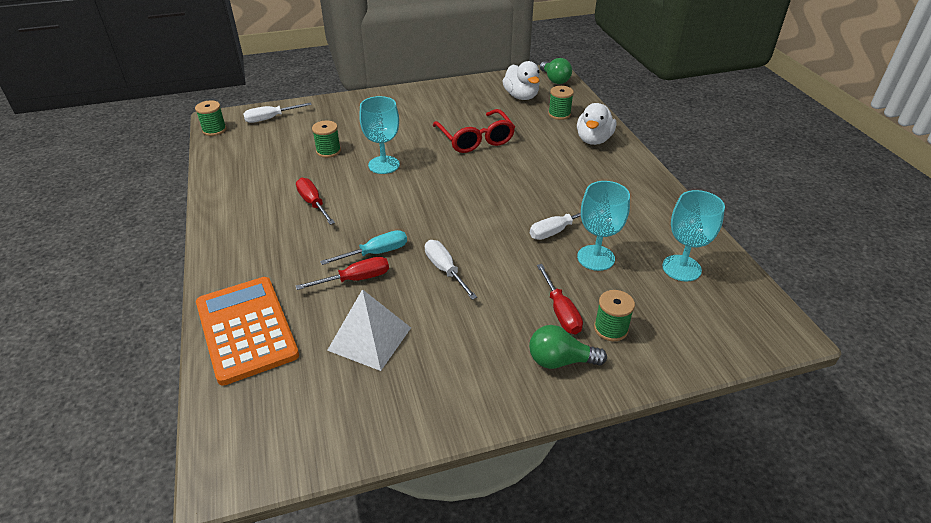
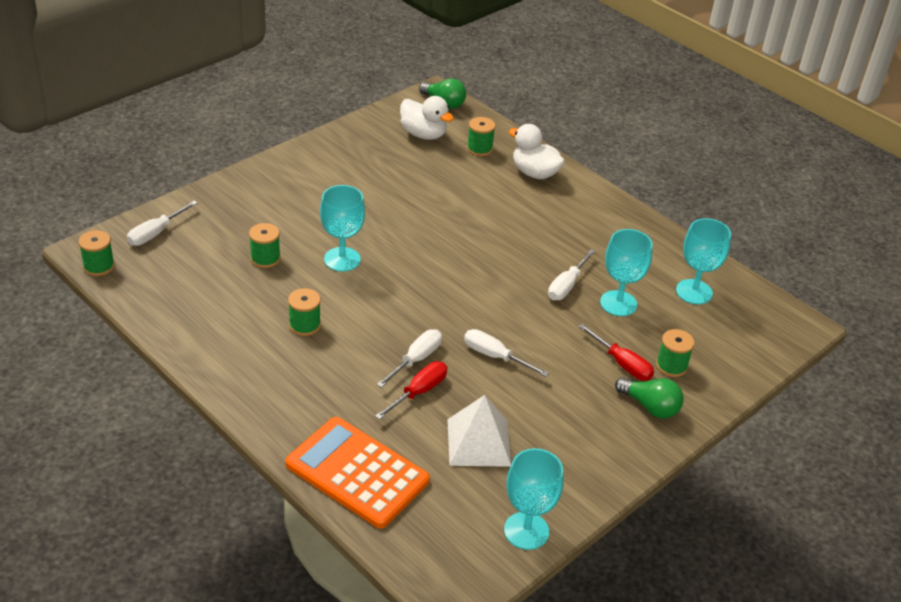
camera: 30 degrees left, 0 degrees up
(313, 203) = (304, 325): red screwdriver -> green spool
(343, 439) = (526, 531): none -> turquoise goblet
(376, 253) = (416, 359): turquoise screwdriver -> white screwdriver
(475, 139) = (415, 202): red glasses -> none
(560, 361) = (650, 407): green light bulb -> green light bulb turned 120 degrees counterclockwise
(593, 140) = (534, 173): white duck -> white duck turned 135 degrees clockwise

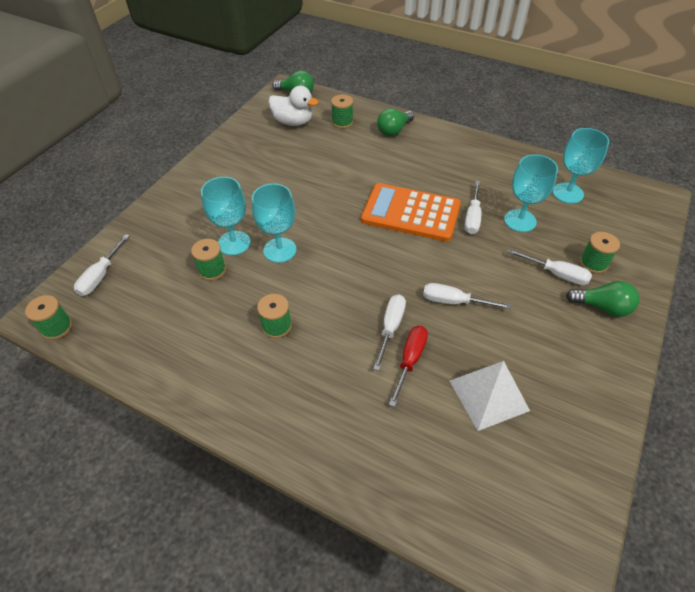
camera: 15 degrees left, 10 degrees up
(357, 473) = (400, 473): orange calculator -> orange calculator (410, 213)
(526, 531) = (583, 478): turquoise goblet -> turquoise goblet (234, 243)
(534, 173) = (394, 130): white duck -> green light bulb
(622, 364) = (556, 274): red screwdriver -> white screwdriver

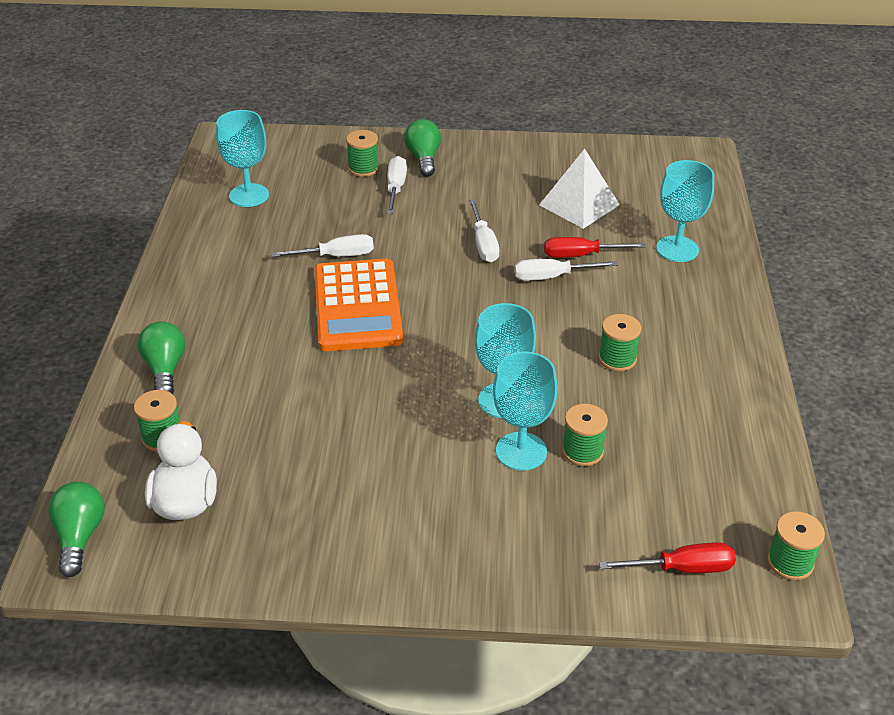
camera: 115 degrees left, 10 degrees down
(101, 276) = (682, 568): white screwdriver -> red screwdriver
(394, 130) = (165, 369): green light bulb -> green light bulb turned 120 degrees counterclockwise
(520, 220) = (321, 221): turquoise goblet -> turquoise goblet (677, 249)

